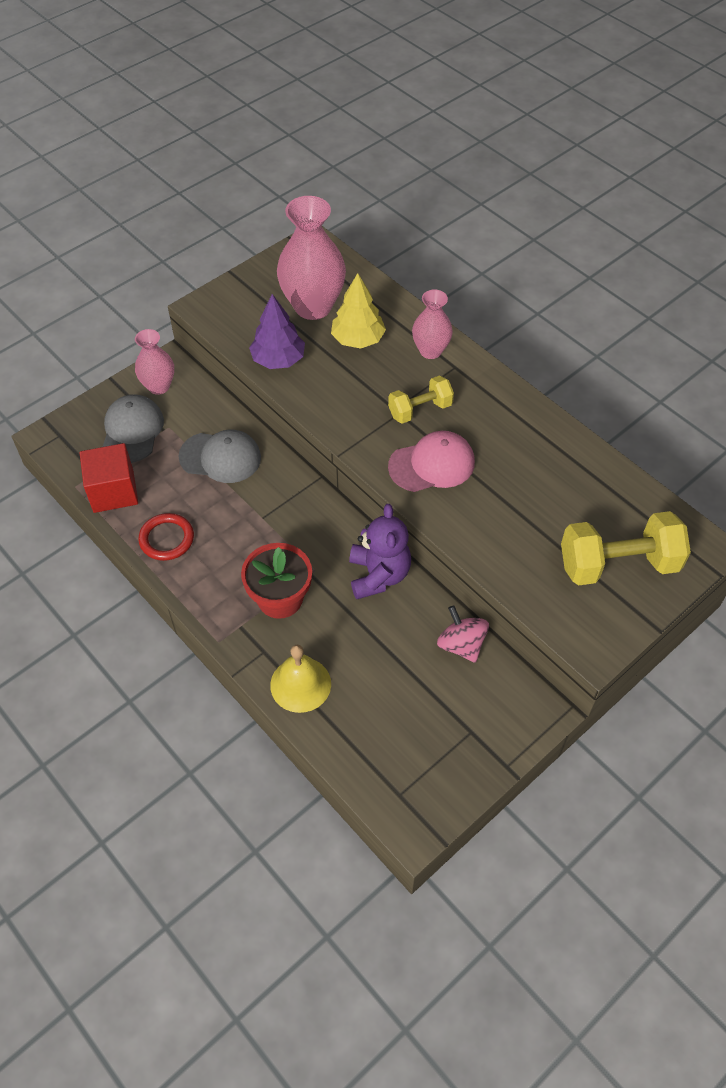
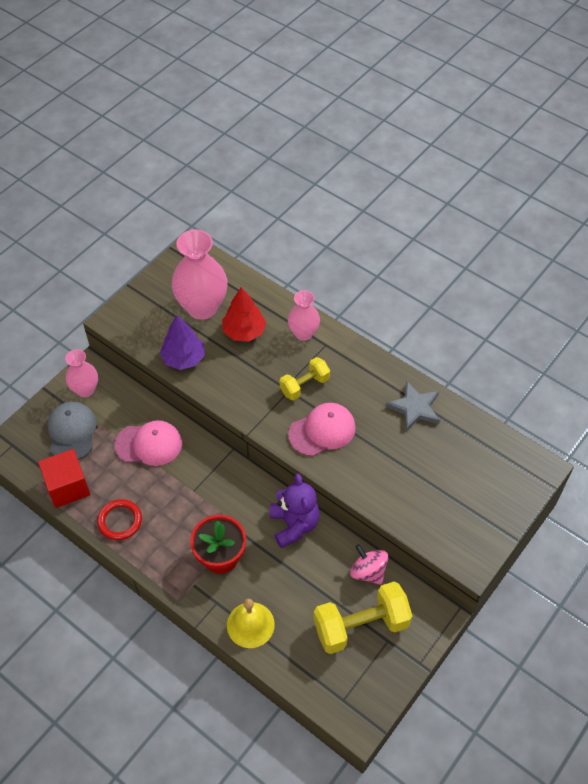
camera: 10 degrees left, 0 degrees up
(220, 457) = (149, 444): grey cap -> pink cap
(358, 339) = (244, 331): yellow tree -> red tree
(554, 454) = (414, 408): none -> grey star
(618, 564) = (478, 492): yellow dumbbell -> yellow dumbbell (361, 626)

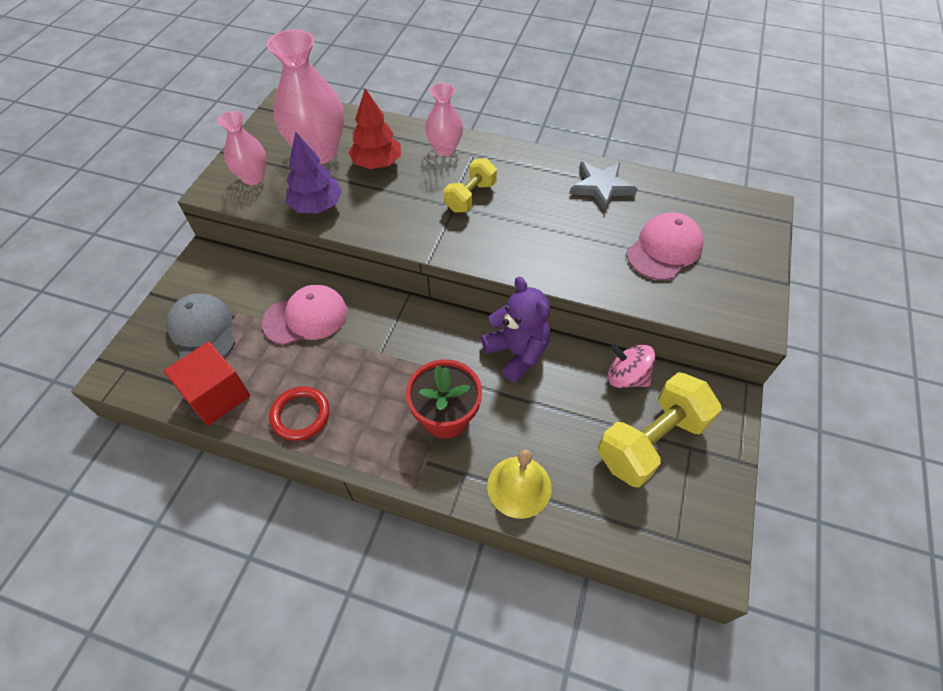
camera: 20 degrees left, 0 degrees up
(85, 390) = (205, 281): pink vase -> pink vase (253, 177)
(322, 431) = (513, 235): pink cap -> pink cap (664, 249)

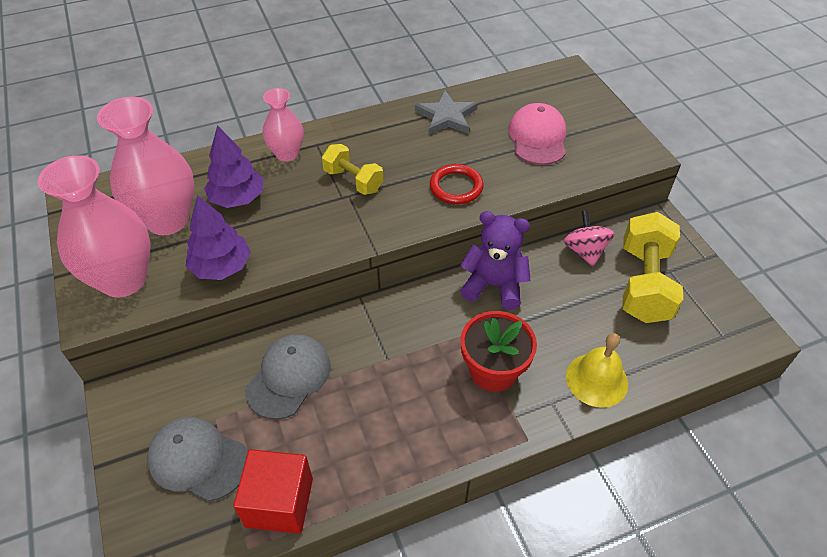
camera: 40 degrees left, 5 degrees down
(253, 177) = (123, 279): pink vase -> pink vase, size x1.73
(300, 415) = (376, 459): red ring -> red ring (456, 187)
(306, 317) = (289, 377): pink cap -> grey cap
(377, 163) = (237, 198): red tree -> purple tree
(470, 197) = (353, 180): yellow dumbbell -> yellow dumbbell turned 45 degrees counterclockwise
(626, 377) = (584, 251): pink spinning top -> pink spinning top turned 90 degrees clockwise

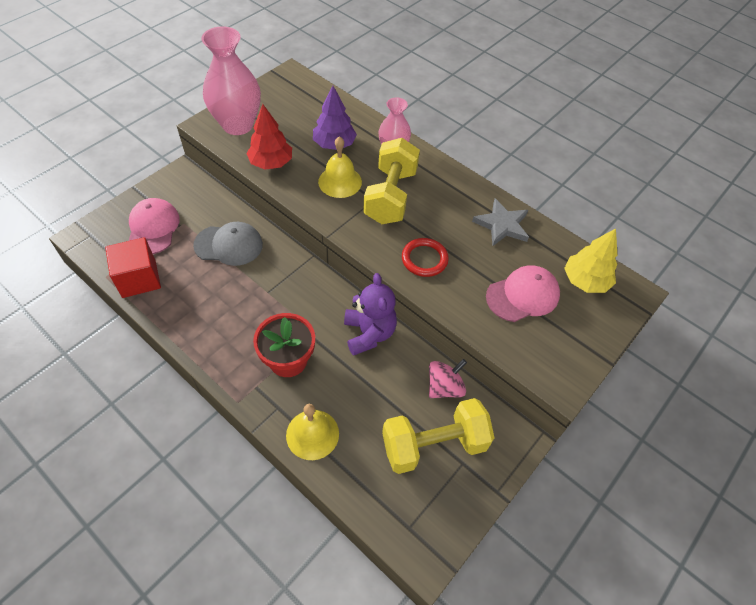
camera: 60 degrees right, 5 degrees up
(167, 220) = (295, 121): pink vase -> none
(198, 459) = (153, 228): grey cap -> pink cap
(221, 267) = (271, 163): purple tree -> red tree
(301, 214) = (340, 181): none -> yellow bell
(353, 180) = (390, 196): yellow dumbbell -> yellow dumbbell, size x1.68
(542, 93) = (585, 281): none -> yellow tree

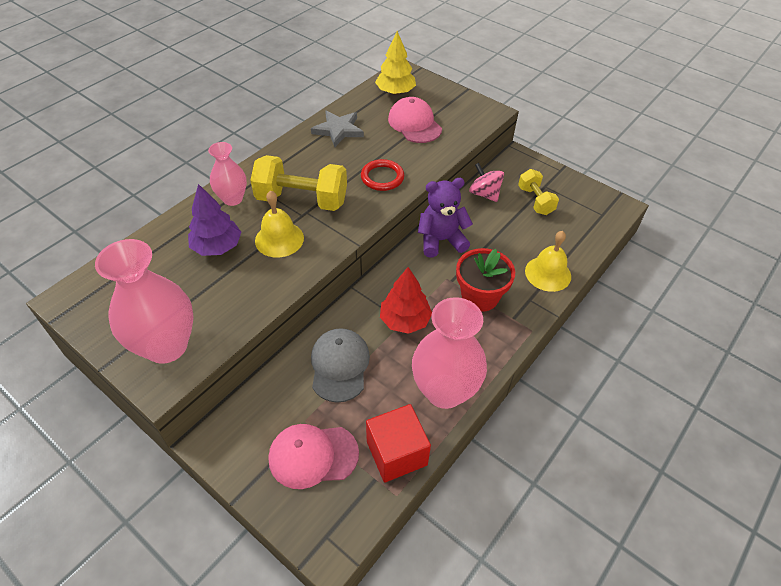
camera: 90 degrees left, 5 degrees down
(186, 317) = (444, 391): none -> pink vase
(271, 163) = (245, 302): red tree -> red tree (405, 320)
(434, 445) = (535, 201): yellow dumbbell -> yellow dumbbell, size x0.59

